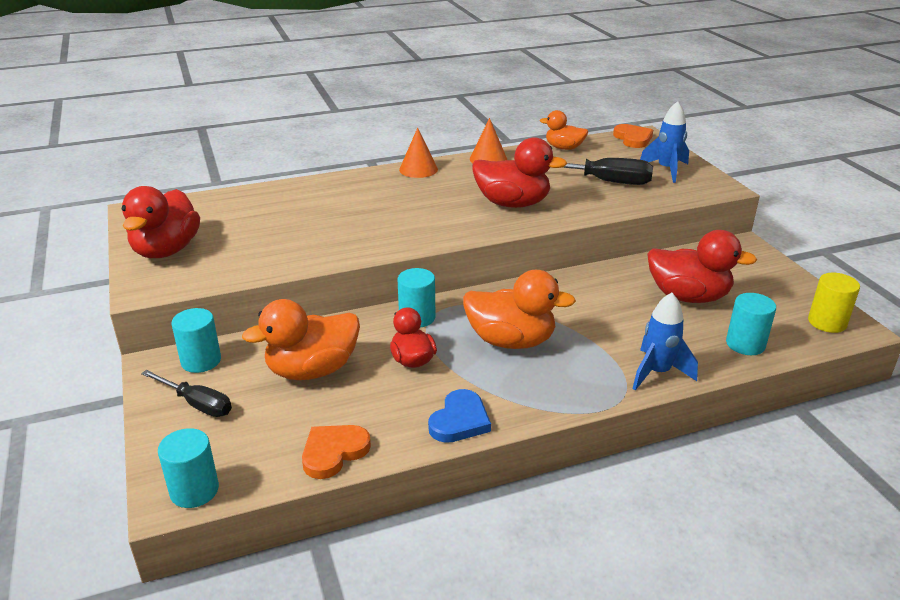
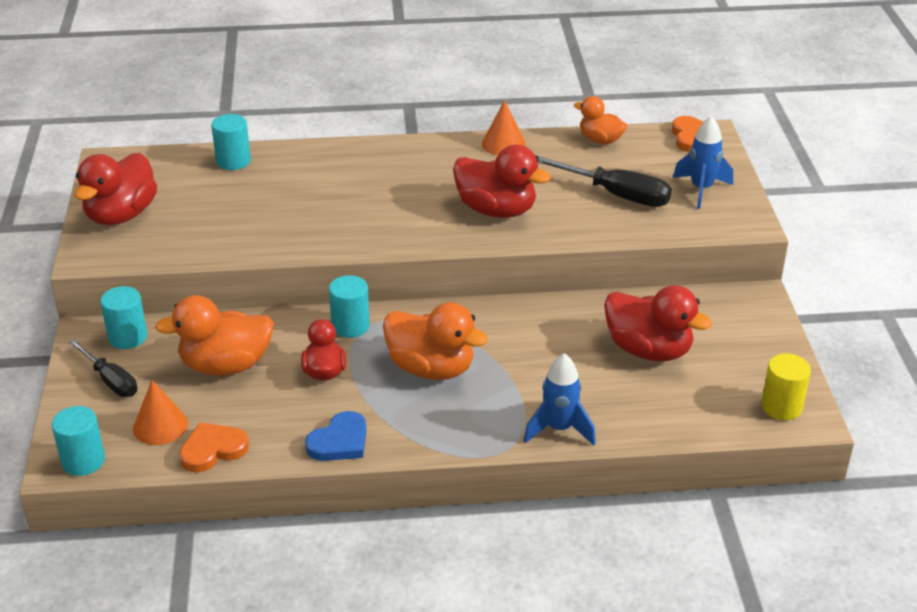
camera: 15 degrees right, 5 degrees up
(418, 169) = (418, 148): orange cone -> orange cone (160, 426)
(745, 344) = (672, 415): turquoise cylinder -> turquoise cylinder (233, 161)

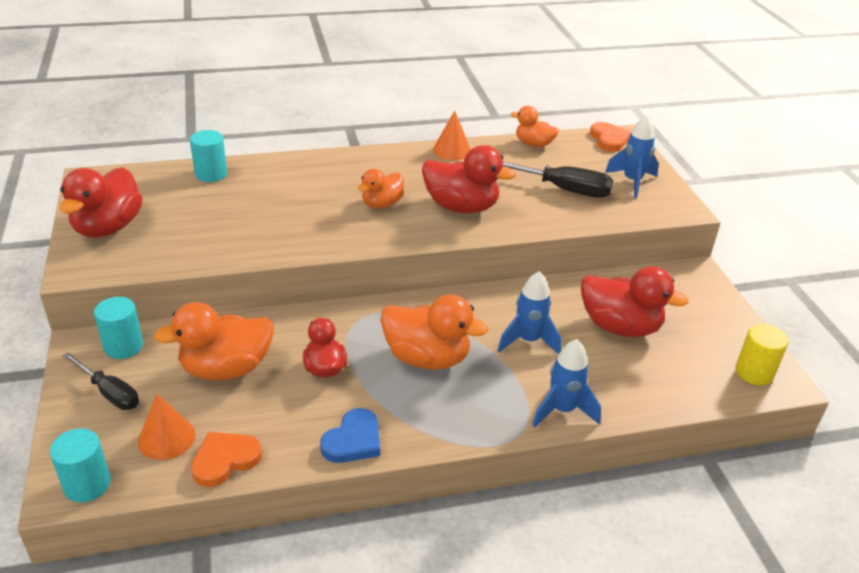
camera: 10 degrees left, 0 degrees up
(350, 326) = (342, 321): turquoise cylinder -> none
(410, 203) = (381, 204): none -> orange duck
(543, 358) = (528, 341): none -> blue rocket

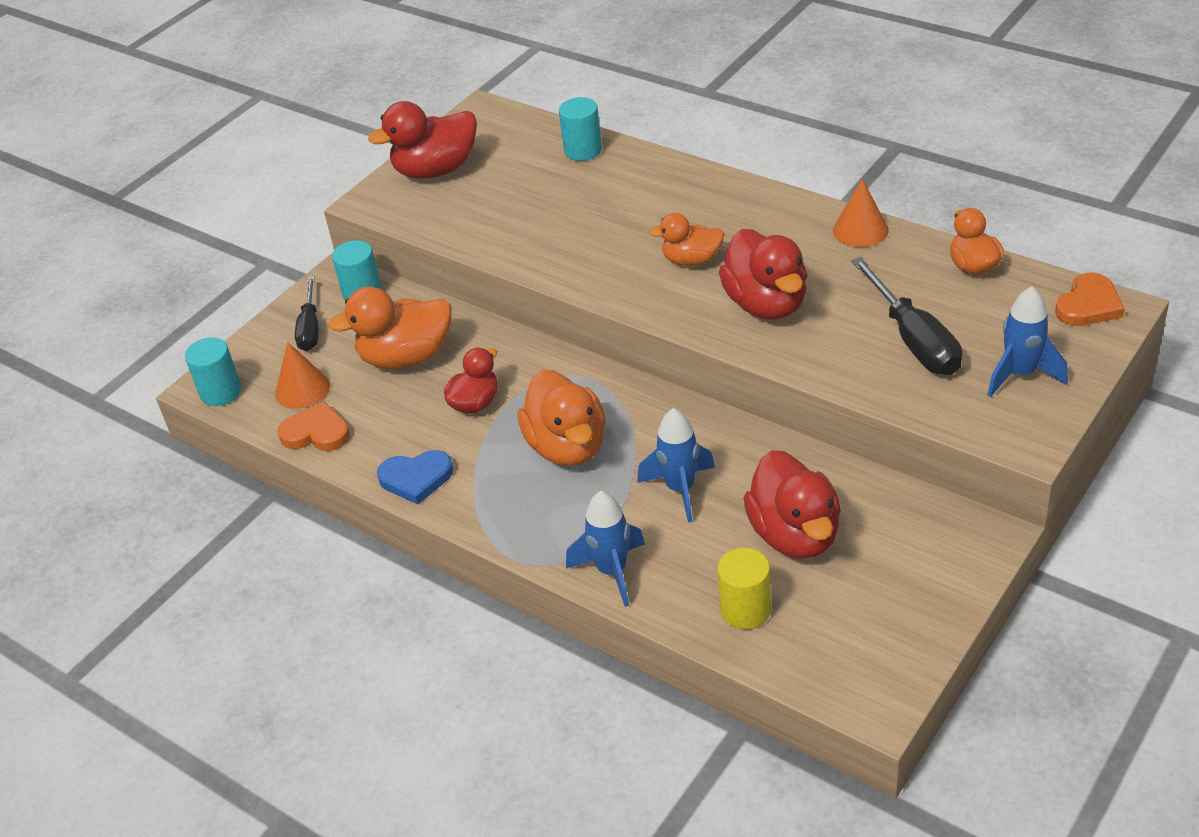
camera: 55 degrees right, 5 degrees up
(226, 369) = (406, 357): orange duck -> orange duck turned 45 degrees counterclockwise
(754, 372) = (863, 674): yellow cylinder -> yellow cylinder (745, 610)

